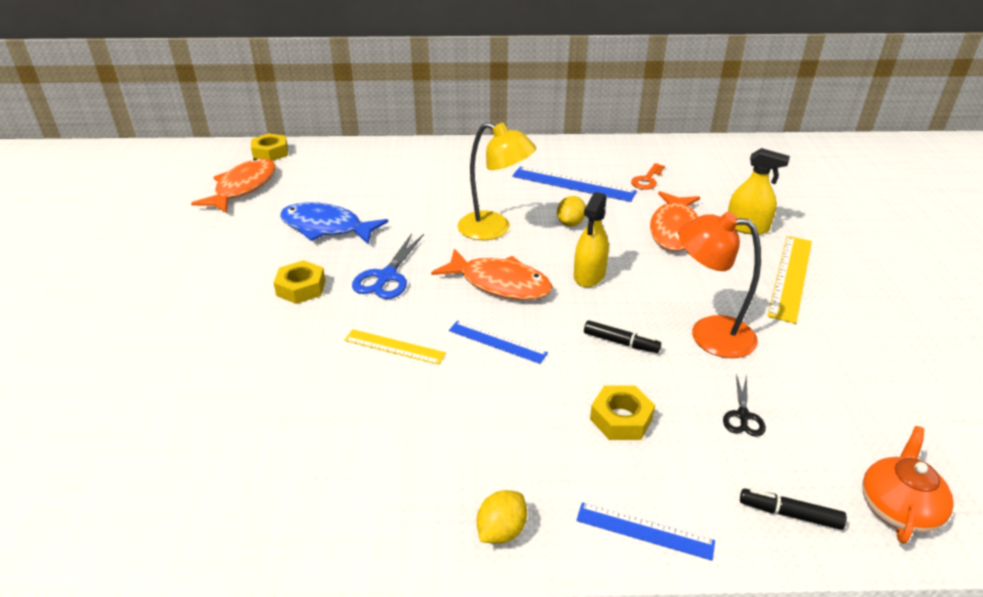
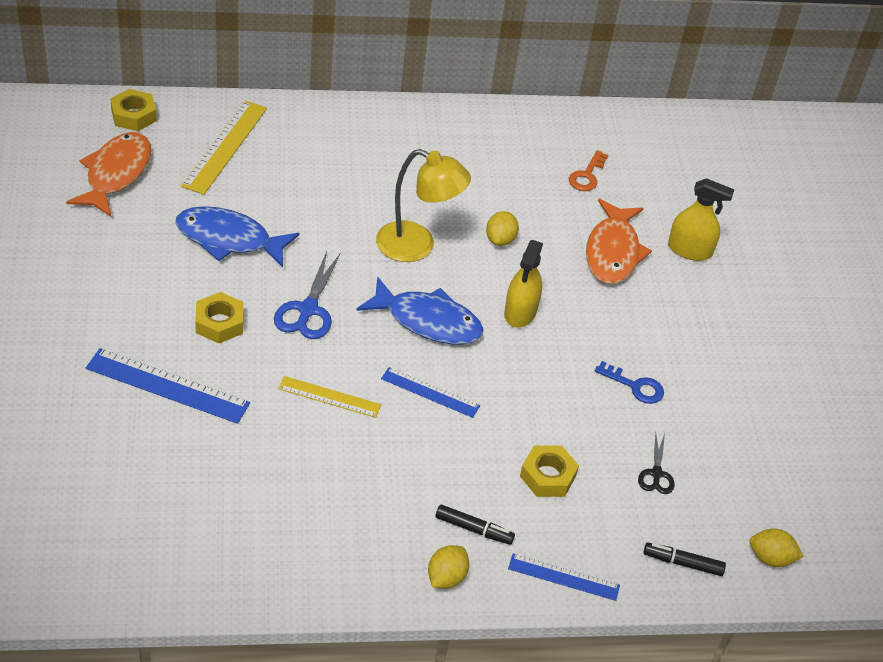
camera: 10 degrees left, 10 degrees up
(500, 284) = (428, 321): orange fish -> blue fish
(573, 184) = (502, 180): blue ruler -> blue ruler (167, 386)
(620, 342) = (550, 395): black marker -> black marker (474, 529)
(709, 334) = (635, 386): orange lamp -> blue key
(791, 277) = (725, 318): yellow ruler -> yellow ruler (225, 147)
(897, 508) = (770, 558): orange teapot -> yellow lemon

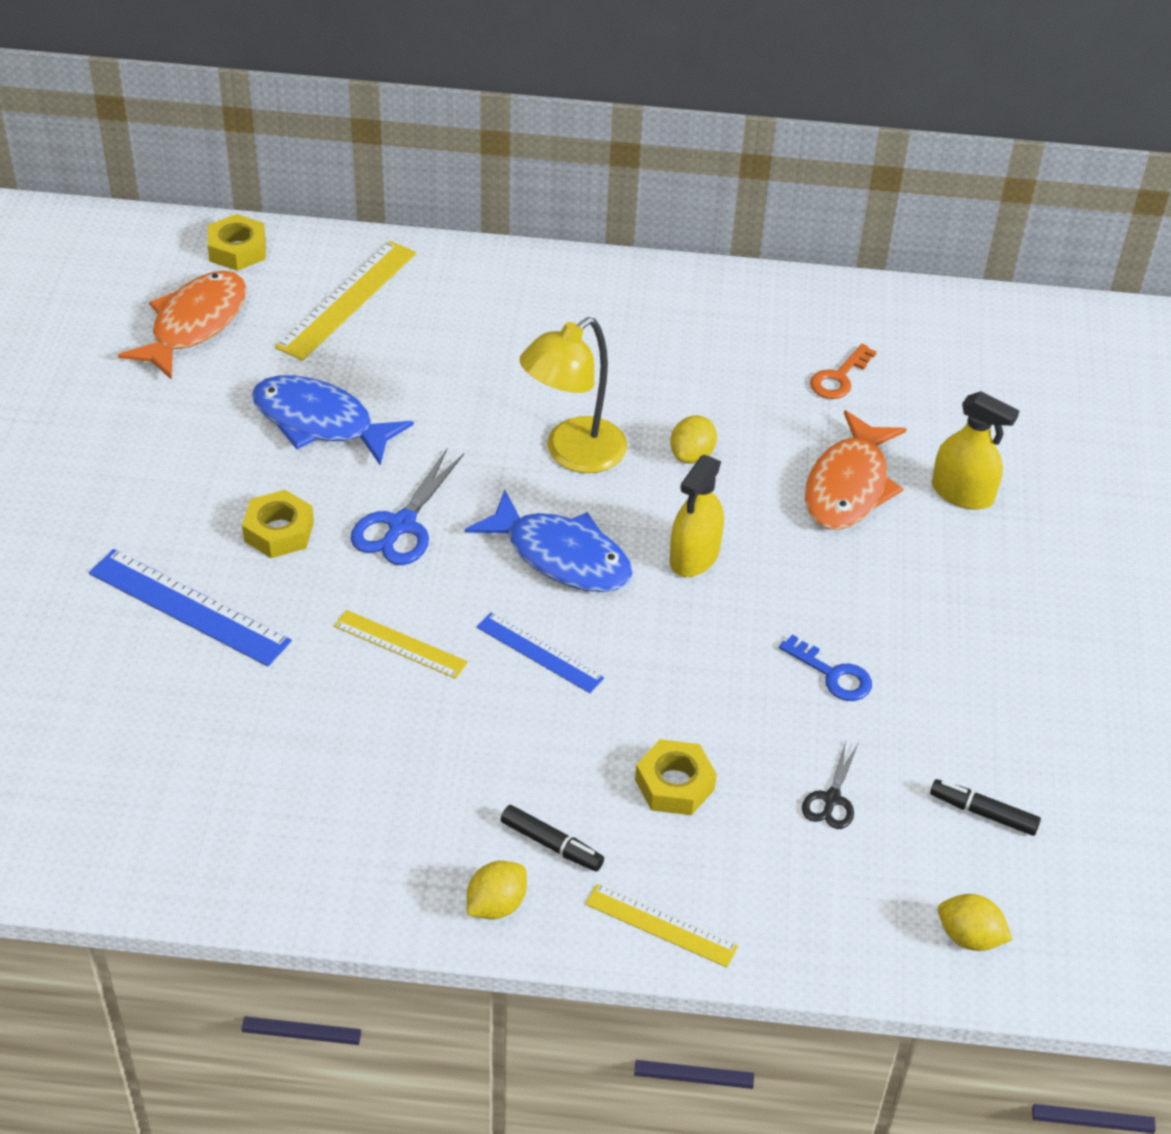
camera: 15 degrees right, 0 degrees up
(417, 246) = (573, 454): yellow lamp -> yellow lamp turned 105 degrees clockwise
(563, 577) = (660, 926): blue ruler -> yellow ruler
(682, 563) = (837, 927): black marker -> black marker (983, 813)

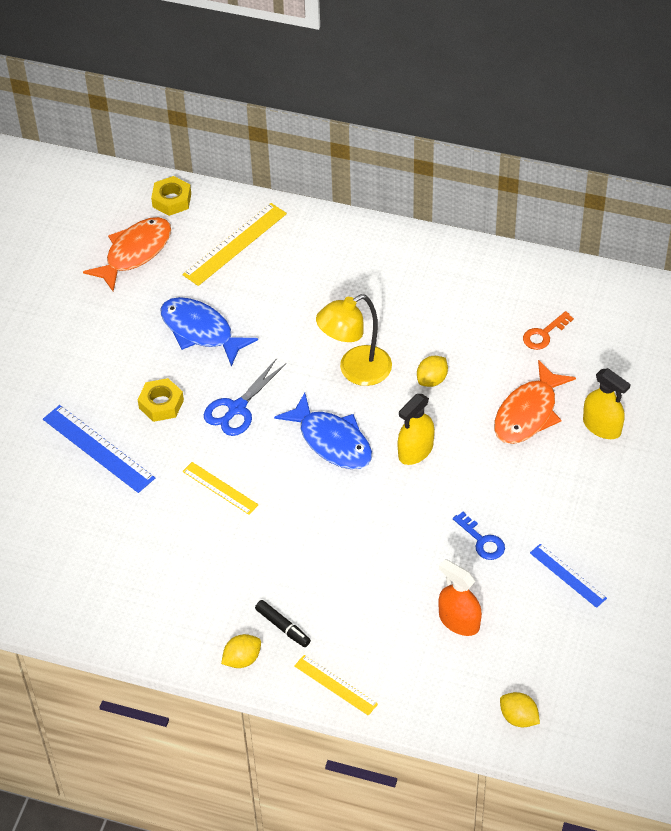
camera: 15 degrees right, 5 degrees up
(539, 653) = (303, 504): blue ruler -> blue ruler (567, 575)
(674, 784) = (365, 599): yellow nut -> none
(831, 799) = (459, 621): black scissors -> orange spray bottle
(983, 813) = (550, 642): black marker -> none

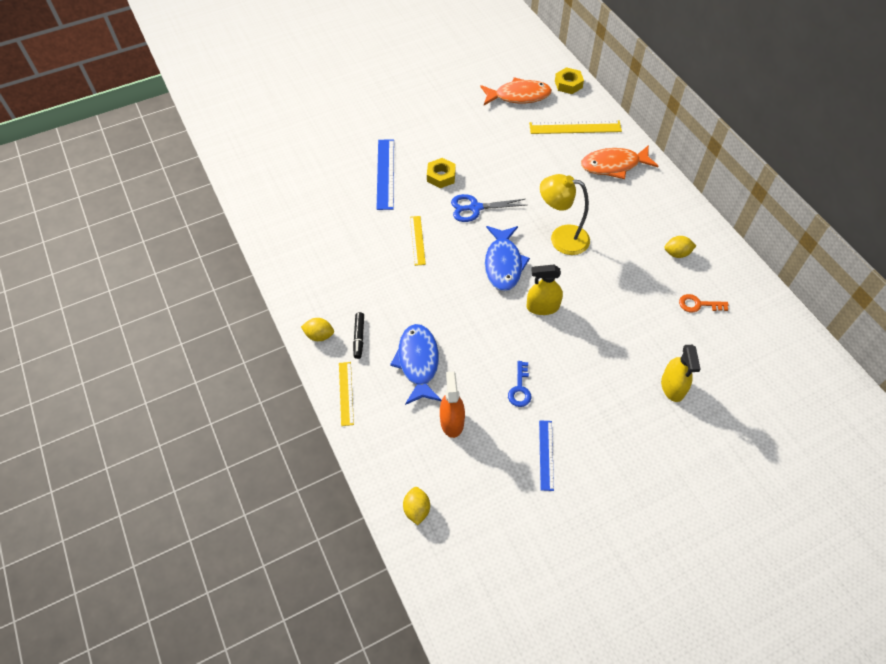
camera: 45 degrees right, 5 degrees up
(200, 331) = (504, 156): blue fish -> blue fish (418, 362)
(432, 380) = (599, 276): yellow lemon -> yellow lemon (677, 253)
(528, 413) = (634, 341): orange fish -> orange fish (613, 165)

